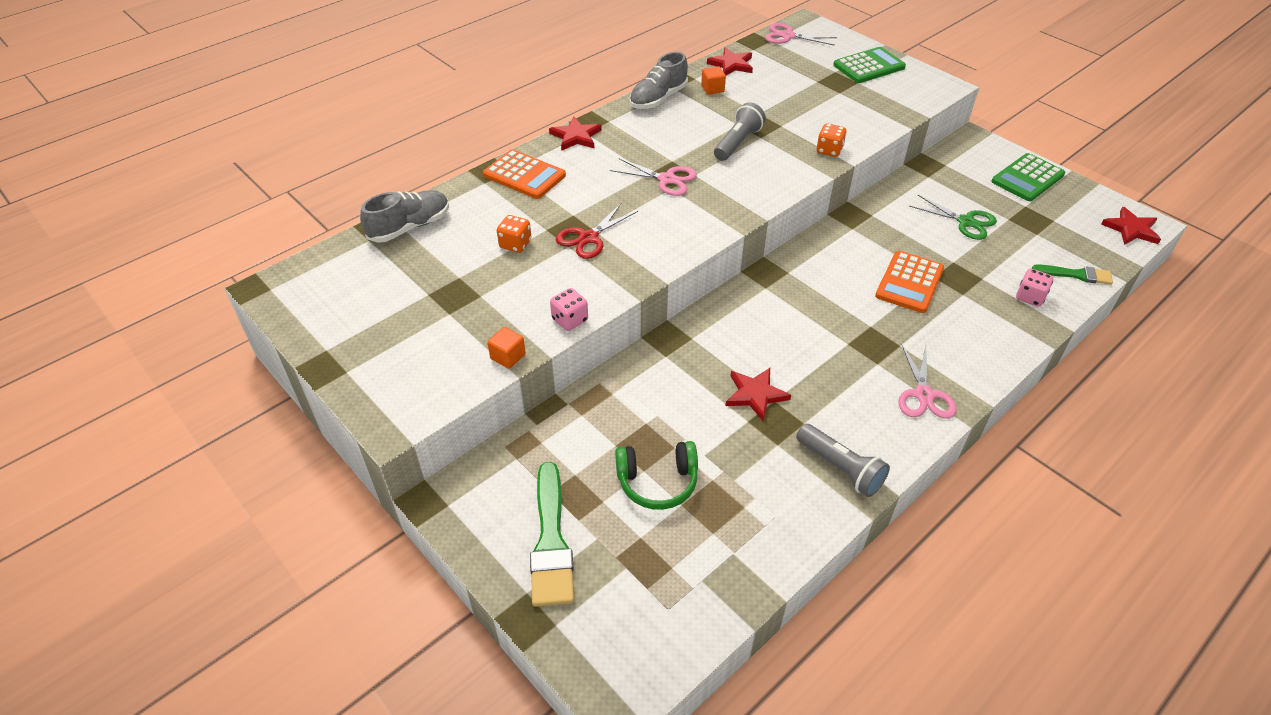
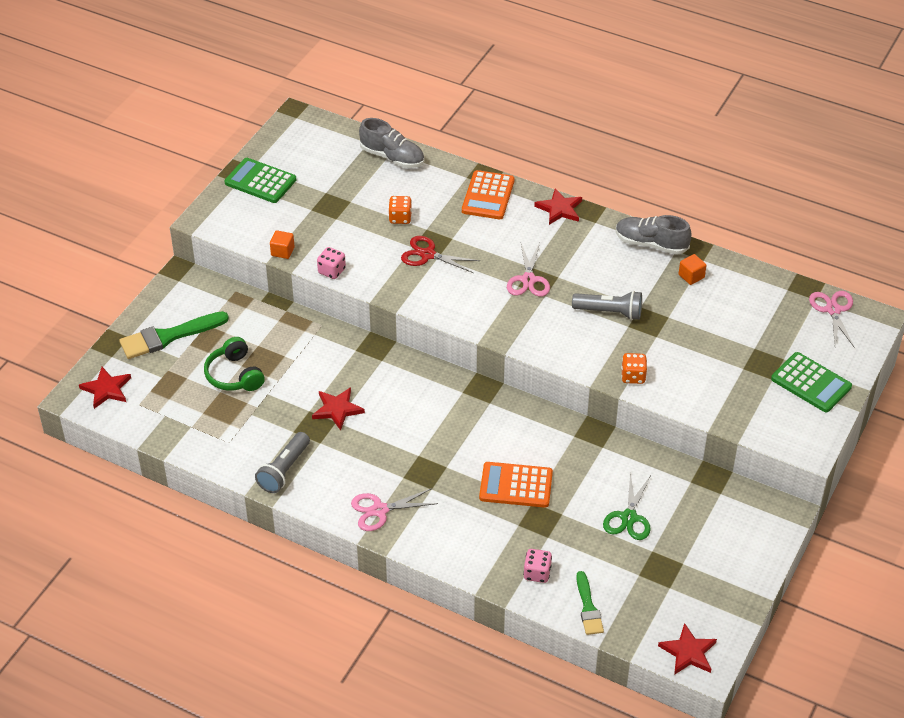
camera: 70 degrees right, 0 degrees up
(731, 64) = (746, 279): red star -> red star (106, 389)
(1027, 178) = (734, 562): green calculator -> green calculator (260, 181)

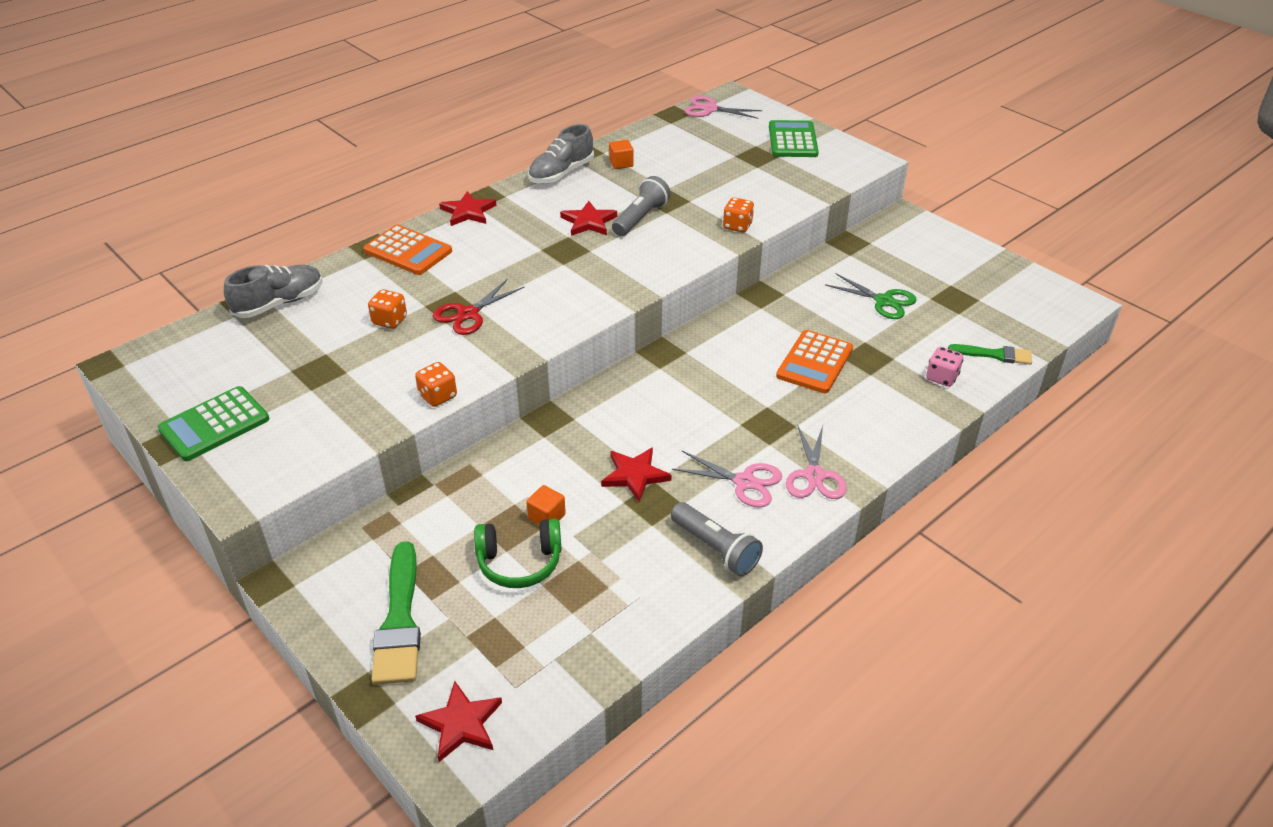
camera: 70 degrees left, 5 degrees down
(282, 251) = (368, 432): orange cube -> orange cube (546, 517)
(331, 271) = (438, 396): pink dice -> orange dice
(528, 280) = (559, 255): pink scissors -> pink scissors (744, 482)
(688, 652) = (1061, 308): red star -> red star (588, 222)
(811, 383) = (792, 140): green calculator -> green calculator turned 60 degrees counterclockwise

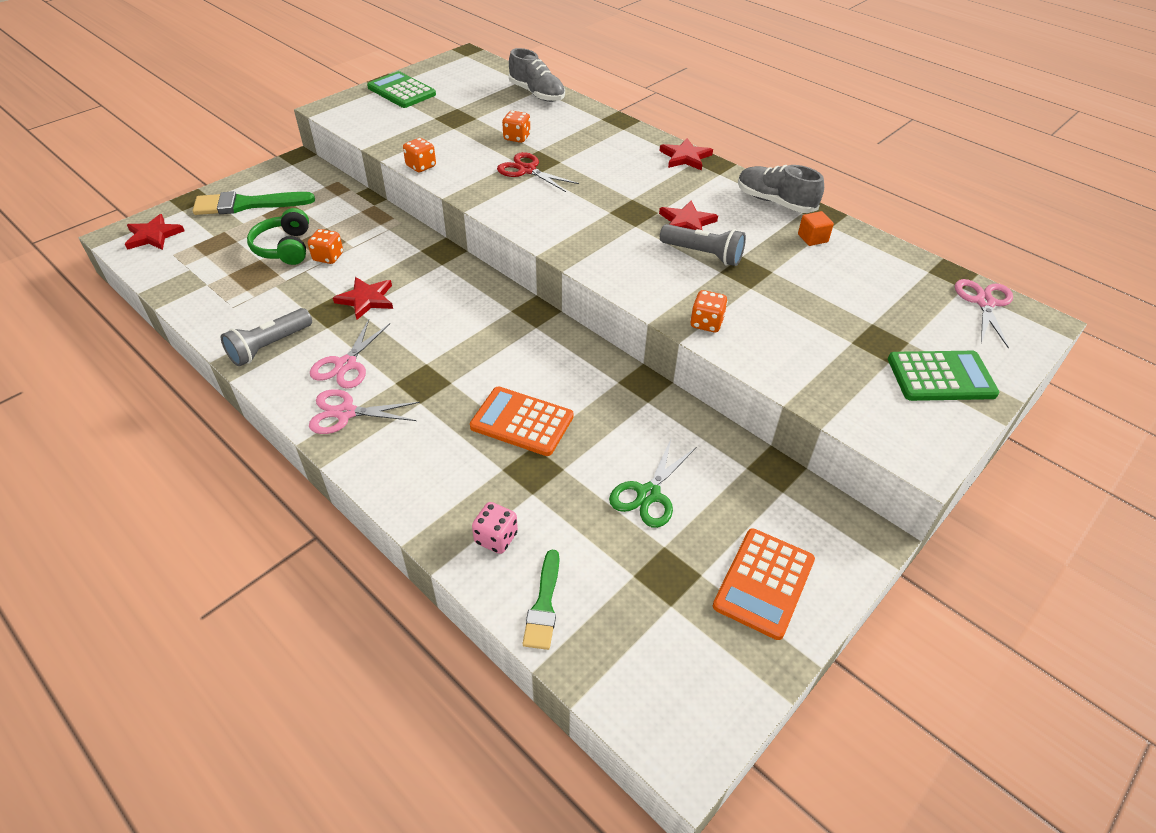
camera: 85 degrees right, 5 degrees up
(408, 251) = (615, 135): orange calculator -> orange calculator (764, 583)
(546, 517) = (328, 257): orange cube -> orange dice

